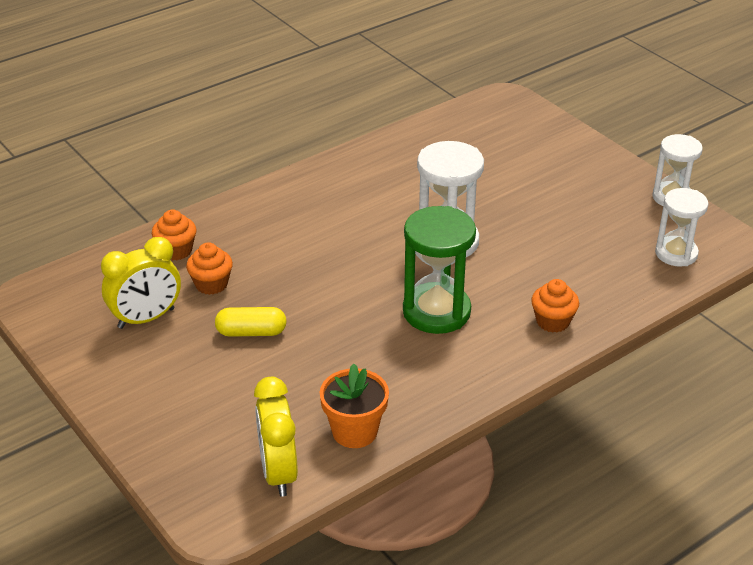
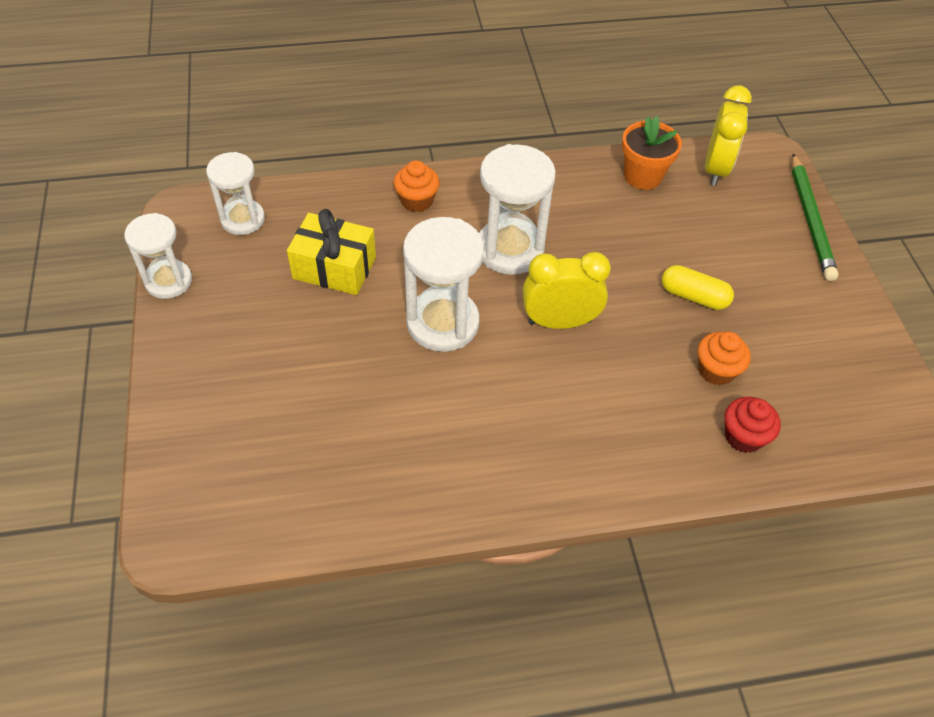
camera: 155 degrees left, 15 degrees up
(146, 318) = (795, 354): yellow clock -> yellow clock (559, 322)
(154, 451) = (810, 220): none -> green pencil
(176, 250) = (743, 436): orange cupcake -> red cupcake
(436, 312) = (510, 249): green hourglass -> white hourglass
(565, 247) = (334, 268): none -> yellow gift

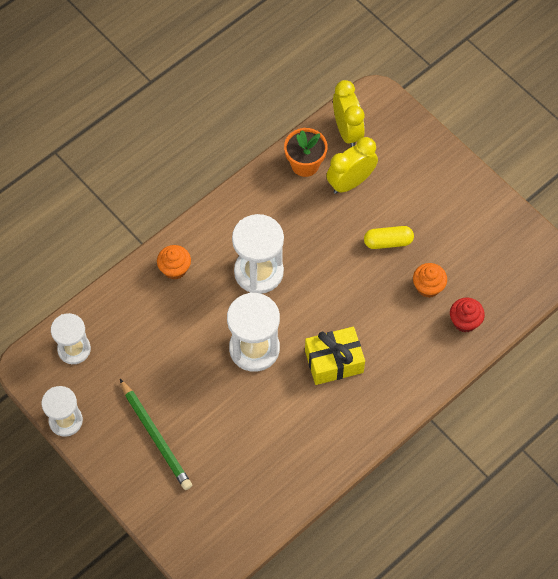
camera: 30 degrees left, 10 degrees up
(334, 268) = (161, 349): yellow gift -> yellow gift (334, 361)
(559, 322) = (321, 307): yellow clock -> yellow clock (350, 182)
(810, 220) = (426, 141): green pencil -> green pencil (156, 436)

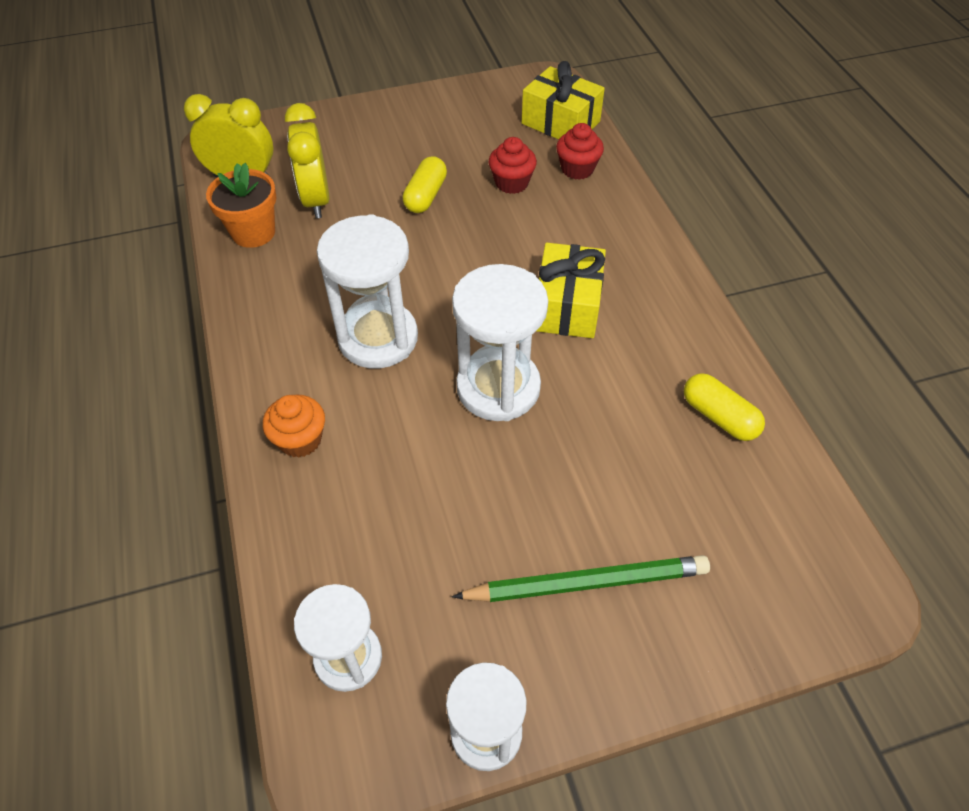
camera: 65 degrees left, 10 degrees down
(289, 470) = (719, 416): none -> yellow capsule
(428, 287) = (511, 183): orange cupcake -> red cupcake
(510, 292) = (560, 122): none -> yellow gift

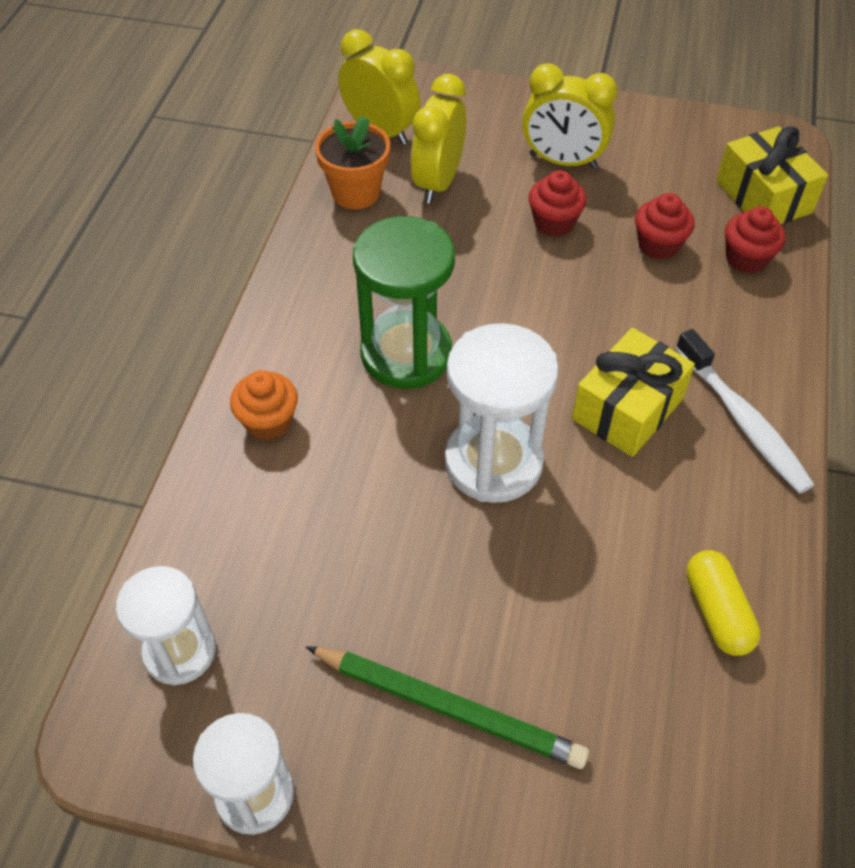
camera: 30 degrees right, 0 degrees up
(378, 338) = (406, 354): white hourglass -> green hourglass
(402, 149) = (562, 161): none -> yellow clock
(426, 196) = (554, 222): yellow capsule -> red cupcake
(649, 280) = (743, 421): none -> white toothbrush

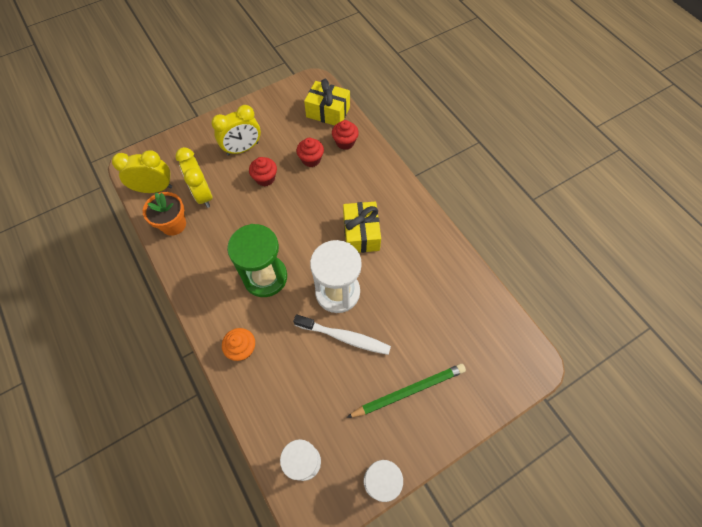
camera: 45 degrees left, 10 degrees up
(717, 611) = (452, 282): yellow capsule -> none
(743, 421) = (400, 207): white toothbrush -> white toothbrush (344, 337)

